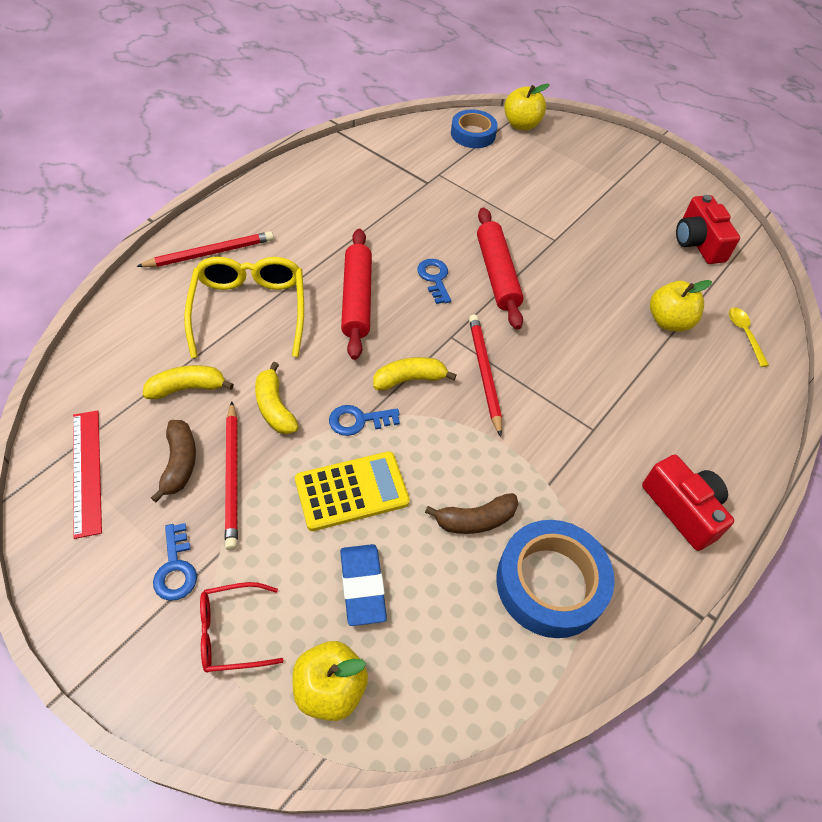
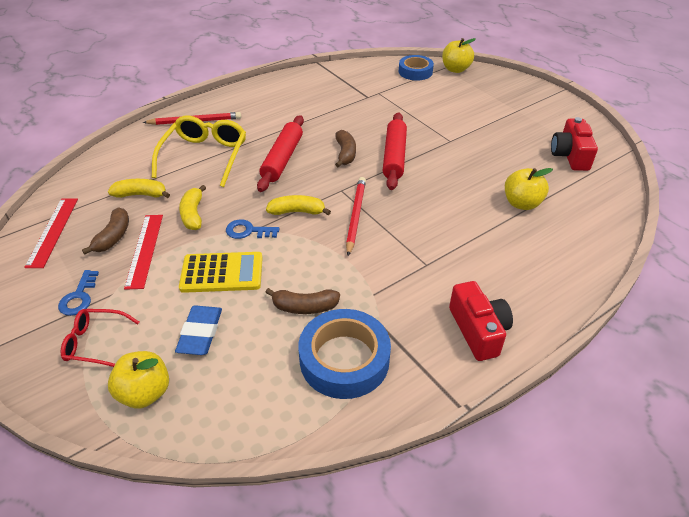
camera: 20 degrees right, 10 degrees down
(233, 476) = (144, 250): red pencil -> red ruler
(434, 278) = (345, 153): blue key -> brown banana
(744, 334) = (585, 220): yellow spoon -> none

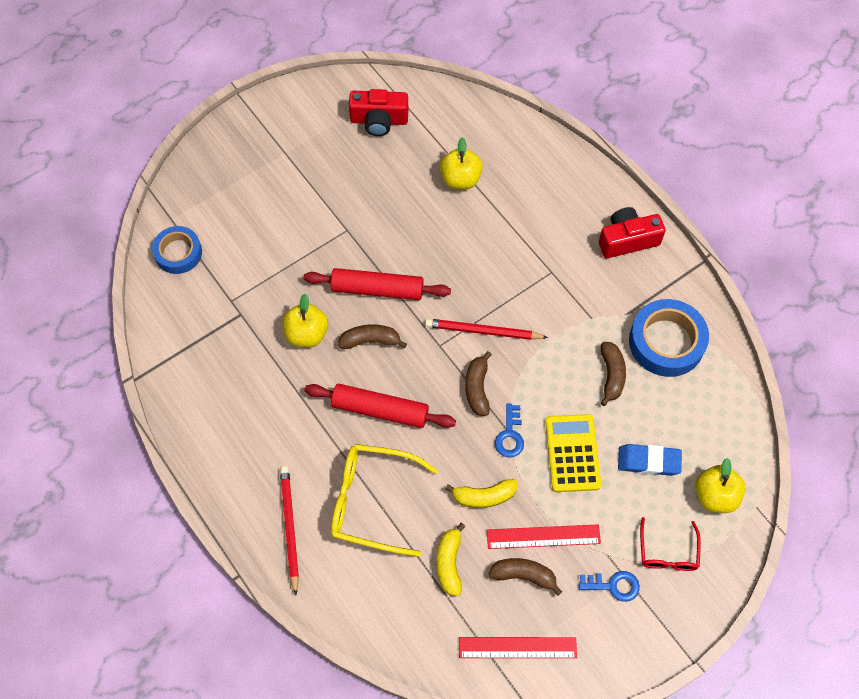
camera: 90 degrees left, 20 degrees up
(297, 211) = (477, 388): yellow banana -> brown banana
(455, 69) = (176, 204): yellow apple -> yellow apple (307, 334)

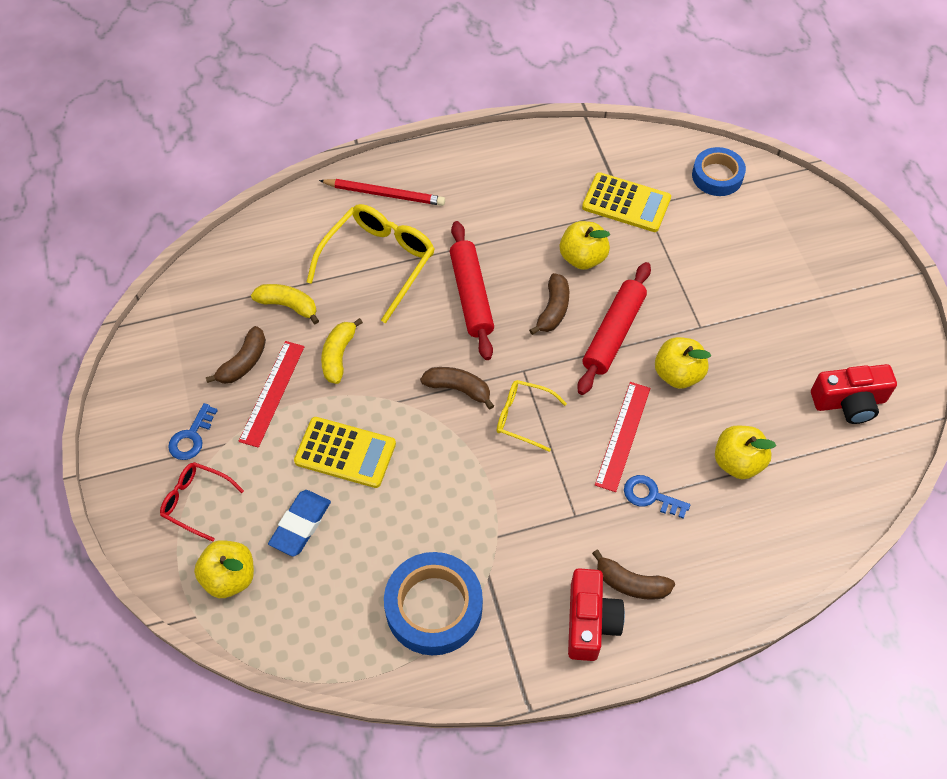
camera: 110 degrees right, 5 degrees down
(233, 316) = (626, 203): none -> yellow calculator
(379, 120) = (849, 402): red camera -> red camera turned 120 degrees counterclockwise
(380, 410) = (471, 295): red rolling pin -> red rolling pin turned 45 degrees counterclockwise
(398, 235) = (678, 374): none -> yellow apple
(483, 331) = (523, 417): red pencil -> yellow glasses
(510, 435) = (392, 401): blue key -> blue key (650, 496)
(517, 647) = (181, 334): red ruler -> red ruler (622, 435)
(611, 375) = (417, 528): brown banana -> brown banana (631, 583)

